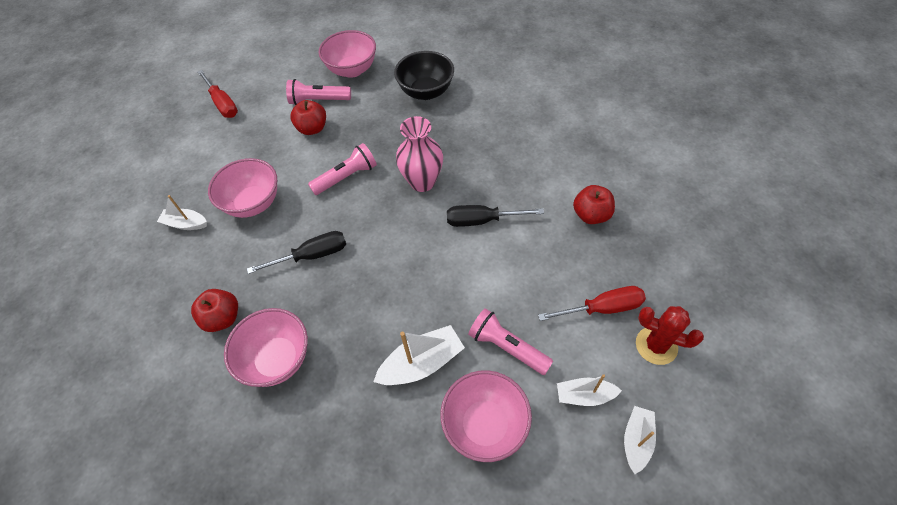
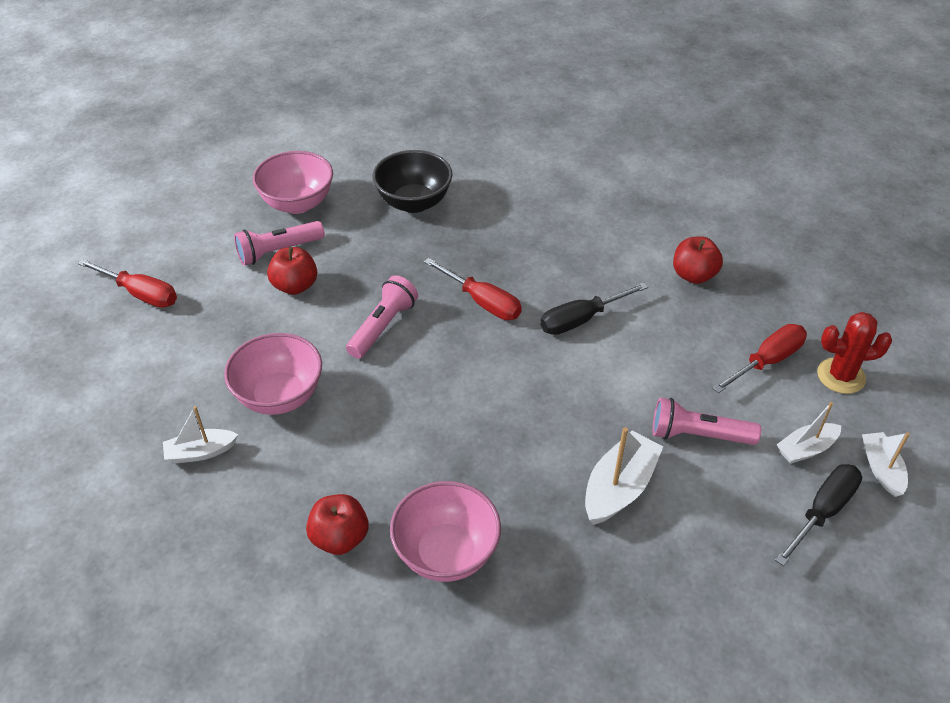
camera: 30 degrees left, 10 degrees down
(312, 255) = (404, 427): black screwdriver -> black screwdriver (822, 512)
(422, 182) = (482, 302): pink vase -> red screwdriver
(485, 425) = (729, 518): pink bowl -> none

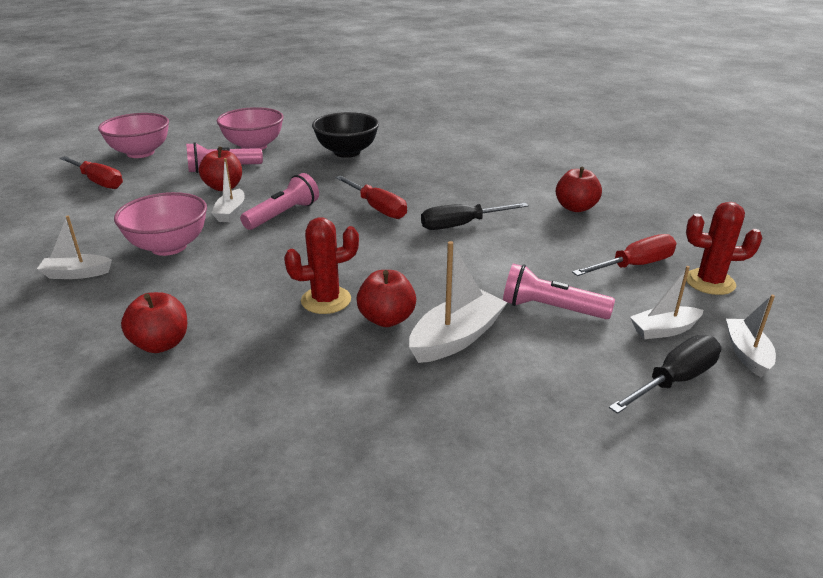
camera: 10 degrees right, 15 degrees down
(322, 330) = (231, 212): none -> white boat
(446, 553) = (258, 367): pink bowl -> pink bowl (140, 153)
(478, 454) = (326, 300): none -> red cactus
(546, 472) = (387, 319): none -> red apple

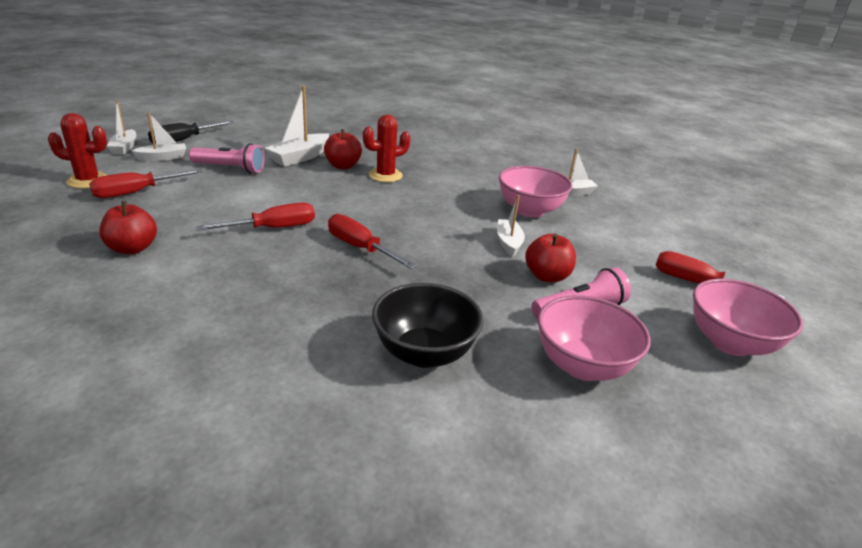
camera: 170 degrees right, 0 degrees up
(161, 344) = (471, 159): red apple -> none
(283, 215) = (455, 240): pink flashlight -> none
(462, 225) = (273, 228): black screwdriver -> red screwdriver

